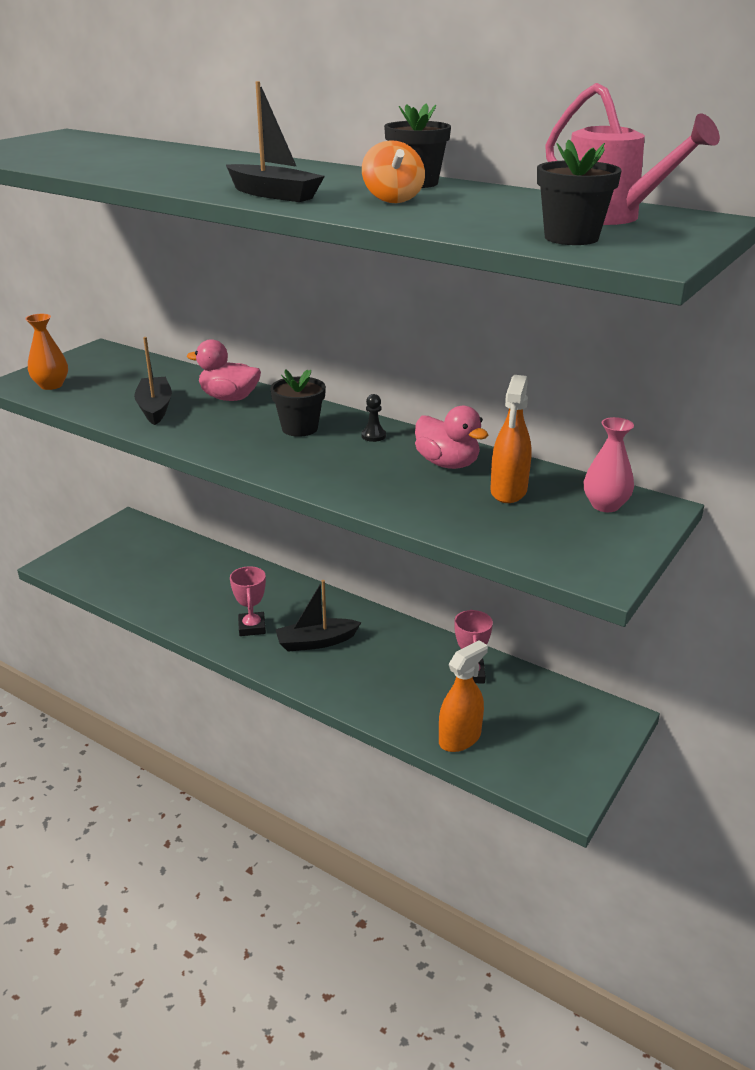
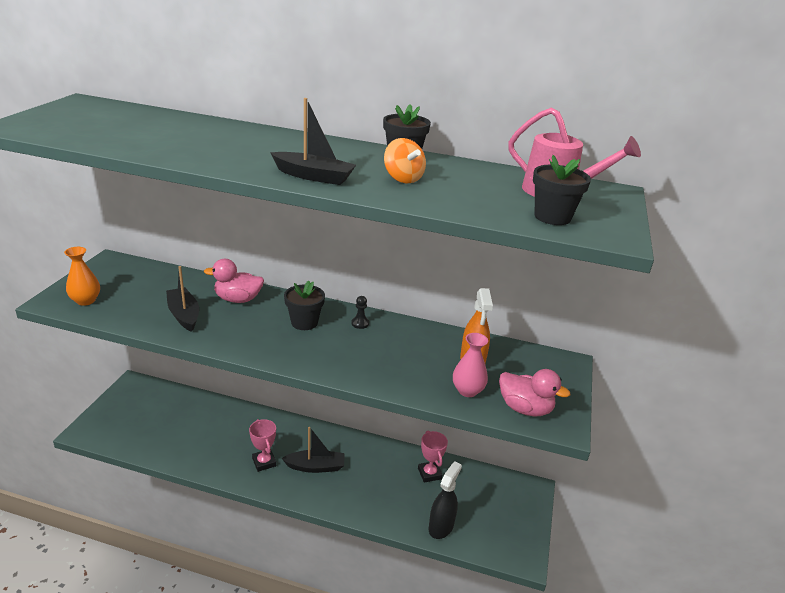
camera: 20 degrees left, 0 degrees up
(316, 642) = (315, 466): black boat -> black boat turned 150 degrees counterclockwise
(447, 463) = (421, 342): pink duck -> pink duck (525, 408)
(460, 738) = (441, 526): orange spray bottle -> black spray bottle
(605, 505) = (537, 365): pink vase -> pink vase (467, 390)

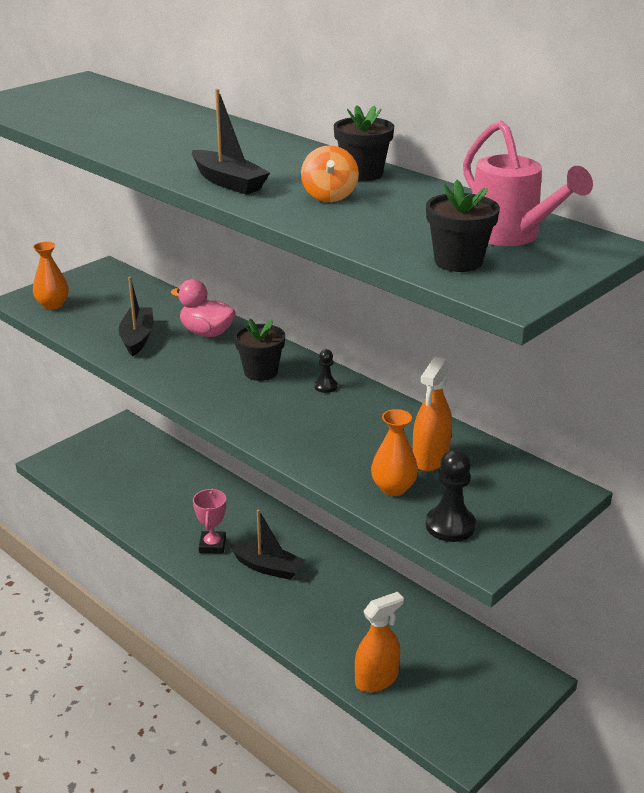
camera: 30 degrees right, 0 degrees up
(429, 473) = (404, 617): pink trophy -> none
(441, 526) = (376, 679): black spray bottle -> orange spray bottle
(467, 390) = (393, 488): pink vase -> orange vase
(525, 408) = (450, 526): pink duck -> black pawn

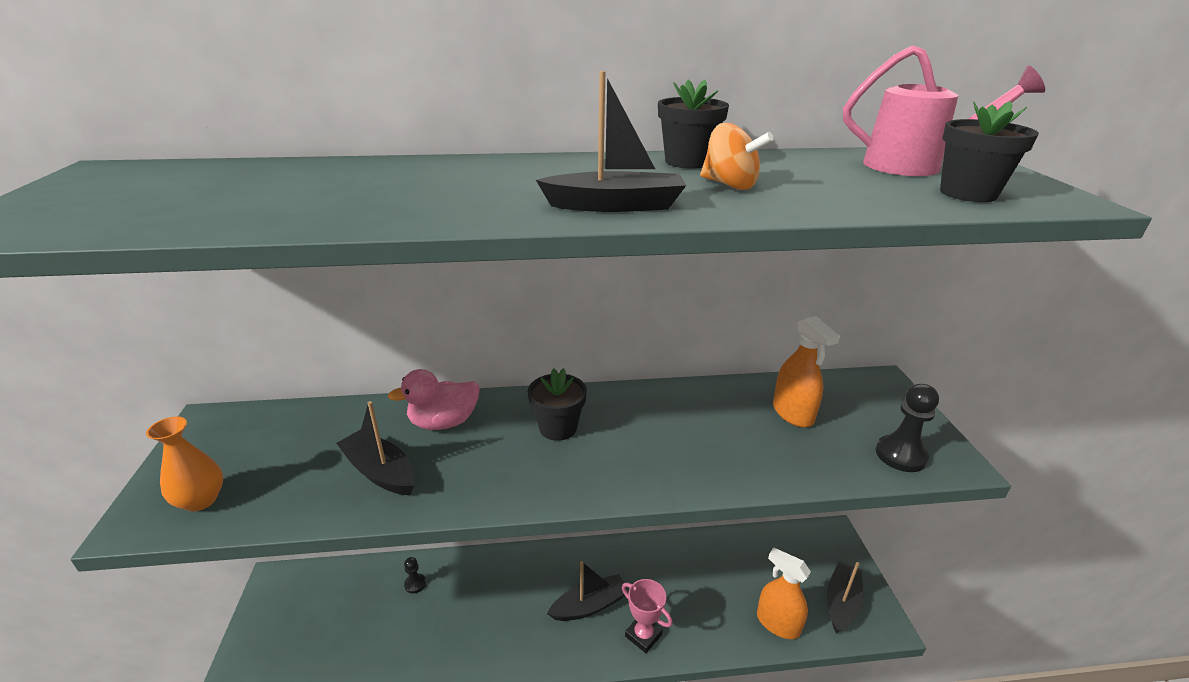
camera: 50 degrees left, 0 degrees up
(212, 545) = (522, 627): pink trophy -> pink trophy (643, 635)
(325, 386) = (627, 406): black pawn -> black pawn (415, 584)
(376, 679) = (777, 623): orange spray bottle -> orange spray bottle turned 60 degrees counterclockwise
(393, 488) = (823, 455): orange vase -> none
(451, 713) = (841, 602): none -> black boat

